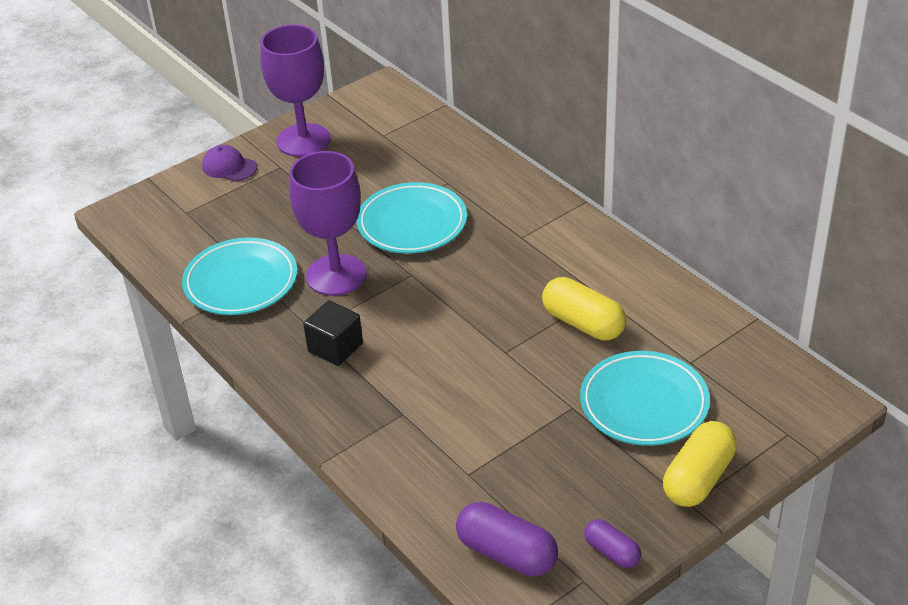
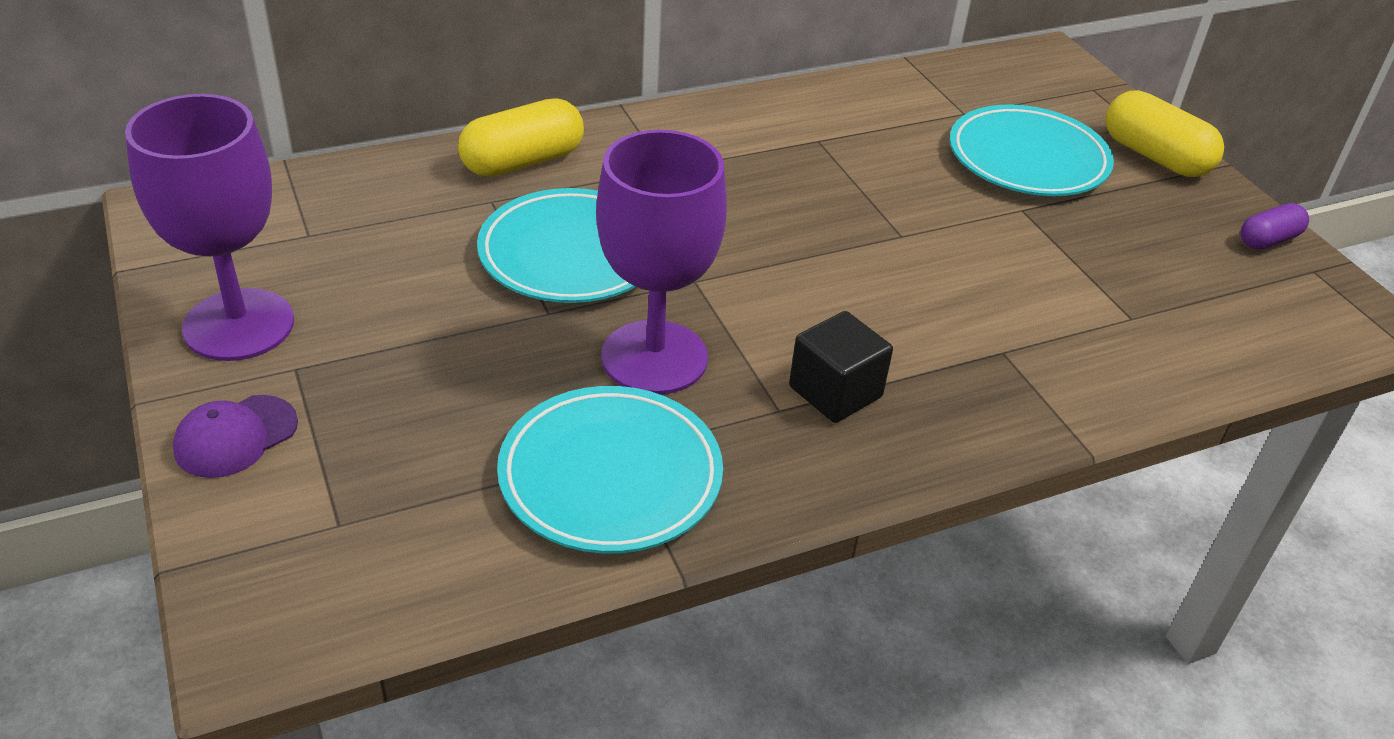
camera: 80 degrees left, 0 degrees up
(507, 553) = (1274, 317): purple capsule -> none
(583, 323) = (868, 164): yellow capsule -> yellow capsule (523, 162)

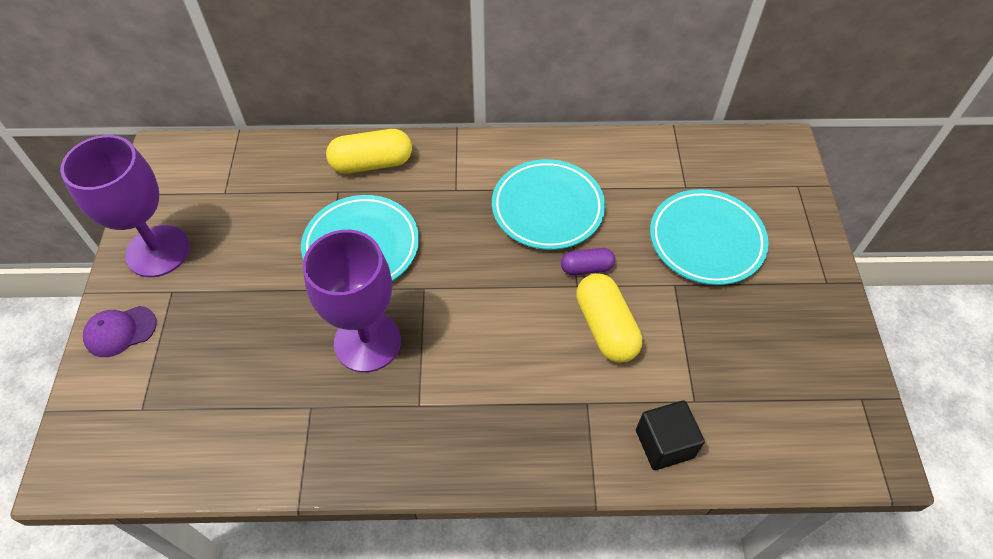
camera: 25 degrees right, 15 degrees up
(610, 477) = (296, 424): turquoise plate -> turquoise plate (547, 208)
(835, 392) = (460, 402): black cube -> black cube (664, 444)
(1155, 156) = (805, 261): yellow capsule -> yellow capsule (606, 327)
(1268, 240) = (844, 361): purple capsule -> purple capsule (586, 268)

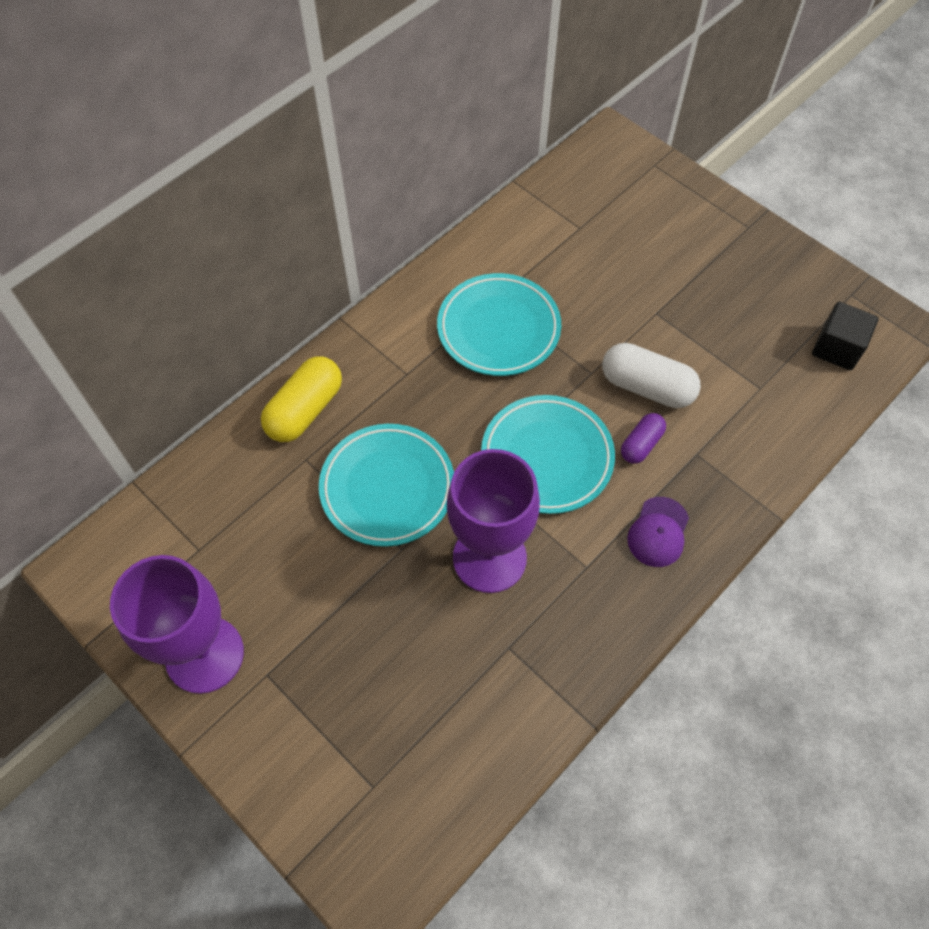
camera: 45 degrees left, 5 degrees up
(120, 331) = (265, 750): purple cap -> purple cap (658, 532)
(586, 268) = (582, 353): purple capsule -> purple capsule (641, 444)
(606, 327) = (647, 387): yellow capsule -> white capsule
(664, 444) = (774, 435): black cube -> black cube (837, 348)
(706, 240) = (640, 260): turquoise plate -> turquoise plate (547, 457)

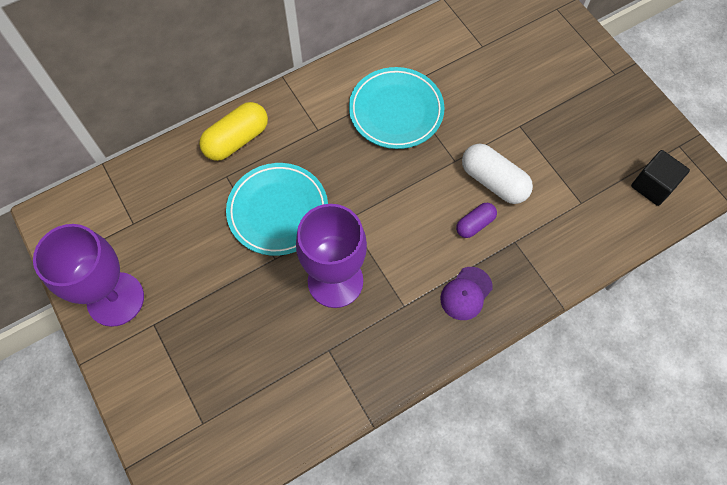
camera: 15 degrees right, 5 degrees up
(547, 457) = (401, 217): turquoise plate -> none

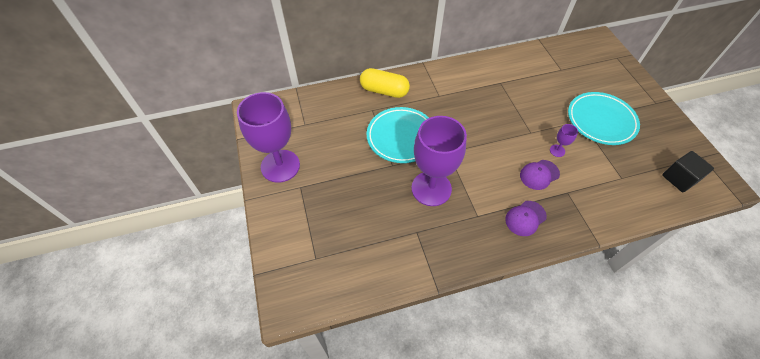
camera: 15 degrees right, 10 degrees down
(236, 140) = (384, 91): yellow capsule -> yellow capsule turned 45 degrees clockwise
(396, 111) = (494, 95): turquoise plate -> turquoise plate (601, 121)
(475, 224) = (539, 174): purple capsule -> purple cap
(493, 181) = (557, 151): white capsule -> purple goblet

